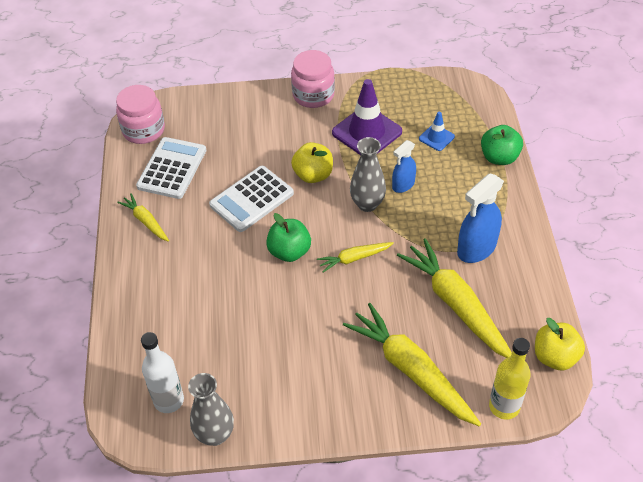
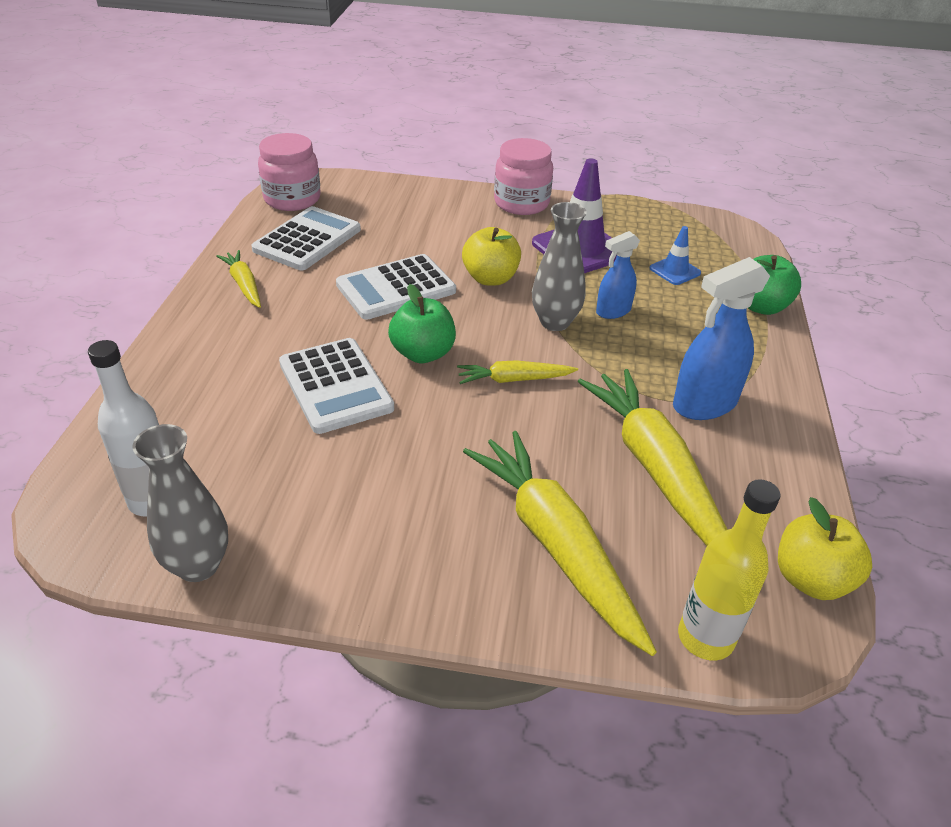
camera: 10 degrees right, 10 degrees down
(243, 291) = (335, 386): none -> white calculator

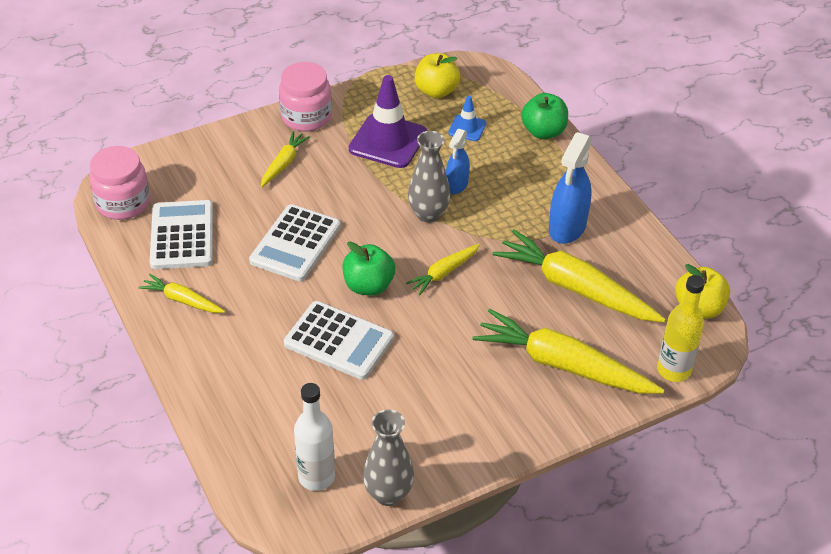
camera: 35 degrees left, 5 degrees up
(460, 227) = (283, 164): none -> yellow carrot
(490, 278) = (352, 200): yellow apple -> yellow apple (436, 91)

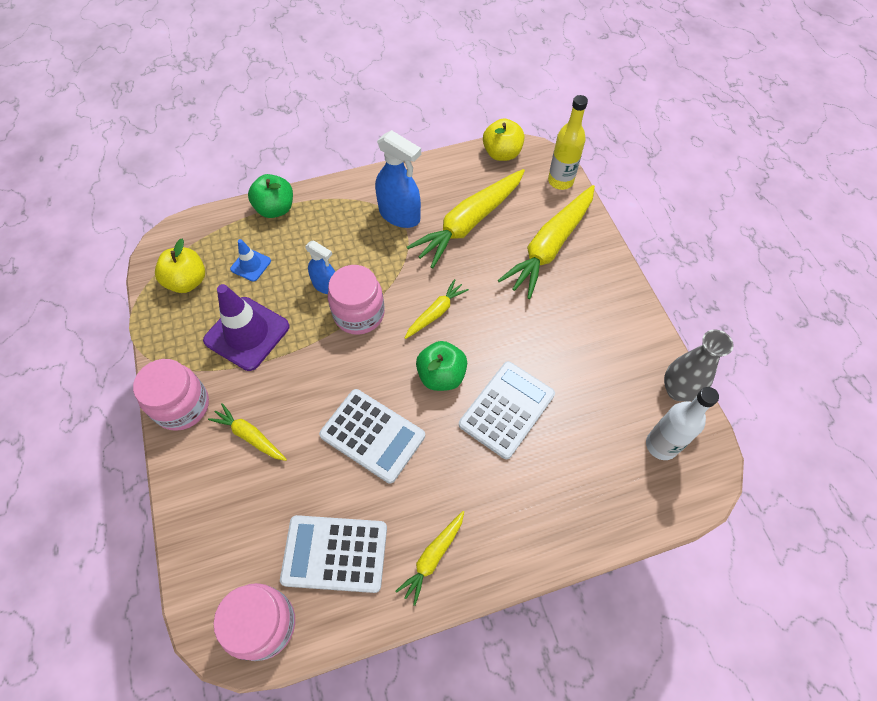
camera: 80 degrees left, 15 degrees up
(428, 214) = (359, 314): grey vase -> pink jar
(444, 273) = (436, 313): yellow carrot -> yellow carrot turned 105 degrees counterclockwise

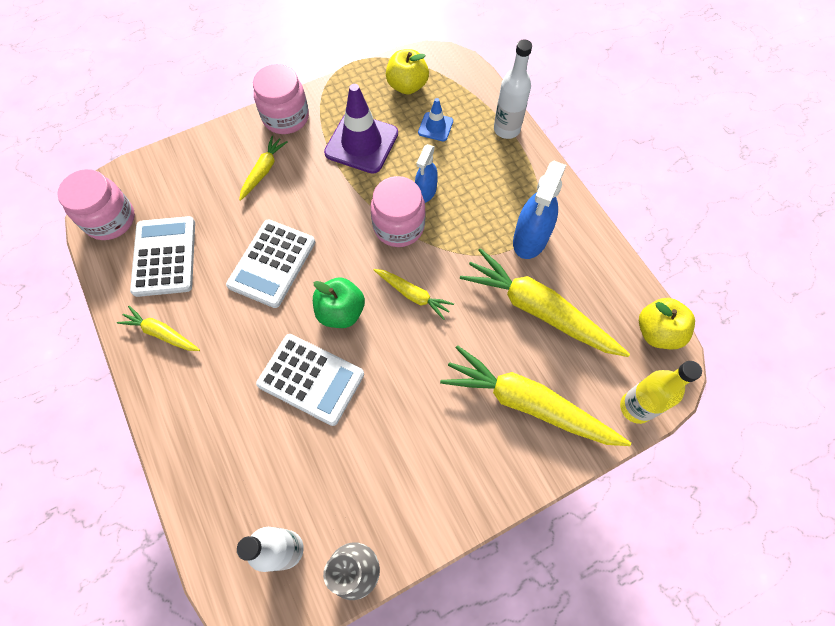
camera: 80 degrees right, 5 degrees up
(275, 209) = (506, 129): green apple -> white bottle

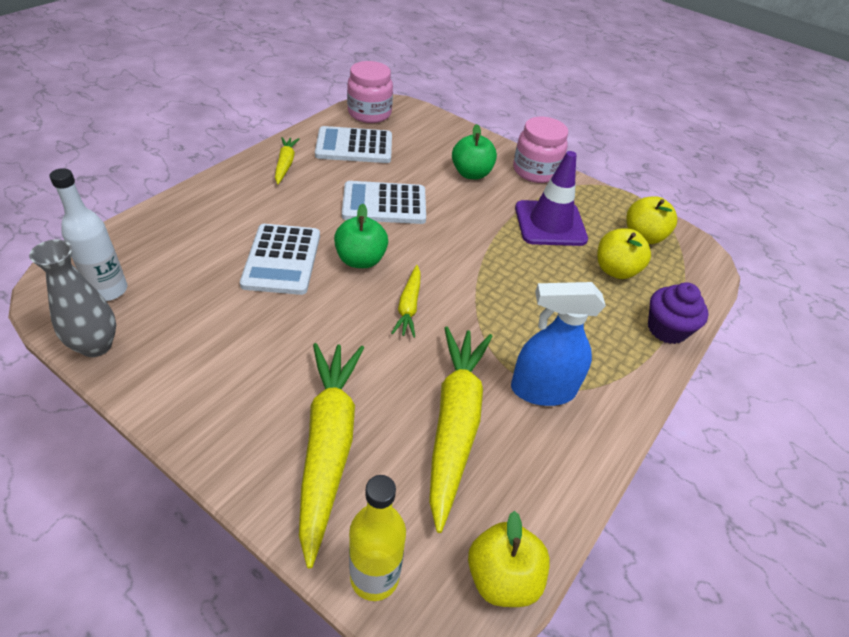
camera: 60 degrees right, 20 degrees down
(164, 256) = (354, 146): white calculator -> white calculator turned 150 degrees counterclockwise
(263, 171) = (471, 174): yellow carrot -> green apple
(398, 226) = (479, 274): pink jar -> none
(425, 192) = (533, 283): blue spray bottle -> none
(435, 127) = (615, 270): blue traffic cone -> yellow apple
(506, 129) = (666, 329): white bottle -> purple cupcake

